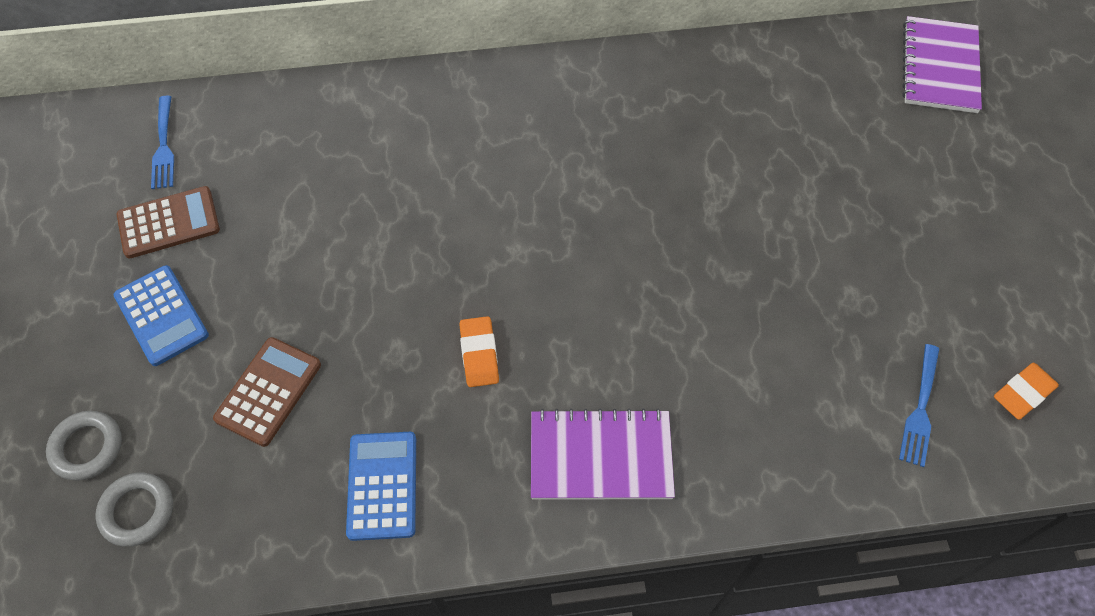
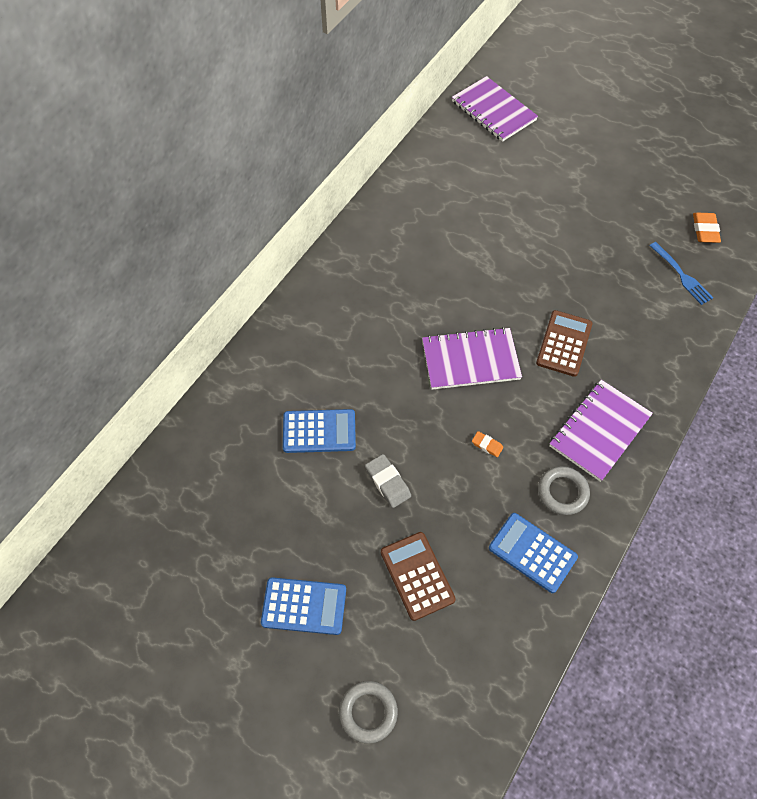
camera: 50 degrees left, 0 degrees up
(137, 511) = (441, 706): grey ring -> grey ring (562, 492)
(163, 145) = (161, 523): blue fork -> none
(169, 223) = (232, 558): brown calculator -> brown calculator (564, 343)
(355, 293) = (388, 482): none -> grey eraser
(363, 196) = (319, 431): none -> blue calculator
(479, 354) = (487, 445): orange eraser -> orange eraser, size x0.60
(573, 268) = (470, 360): none -> purple notebook

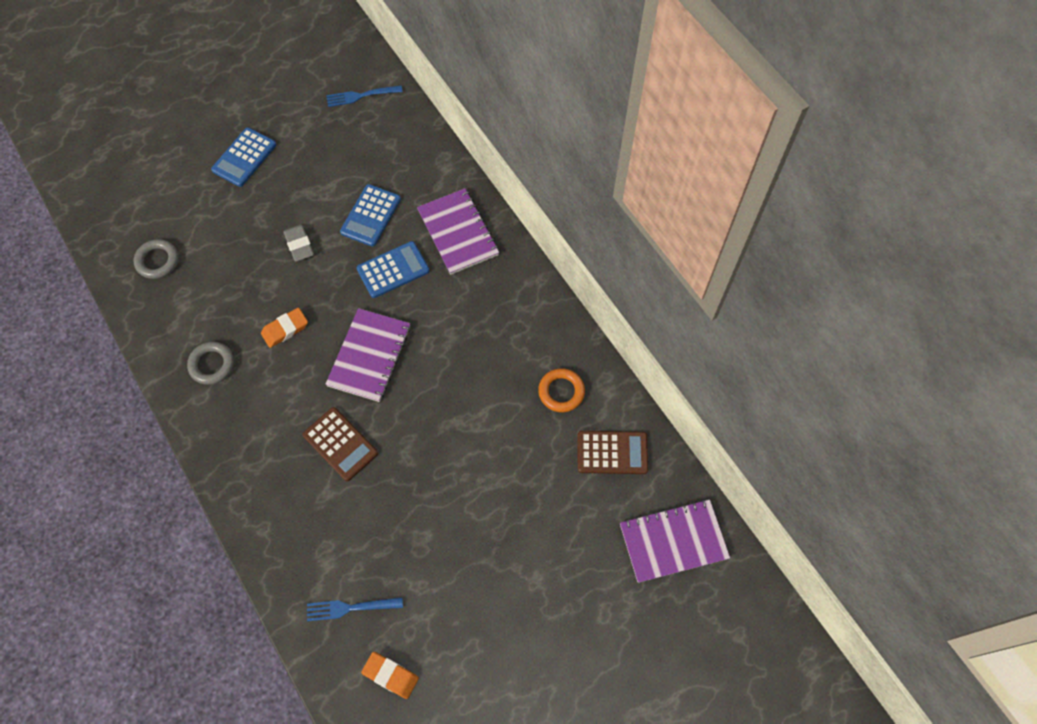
camera: 115 degrees right, 5 degrees up
(161, 519) = (361, 95): none -> blue fork
(368, 712) = (153, 168): grey ring -> grey ring (157, 261)
(388, 482) = (299, 245): grey eraser -> grey eraser turned 75 degrees clockwise
(417, 575) = (218, 233): brown calculator -> brown calculator (612, 453)
(419, 211) = (561, 392): none -> orange ring
(487, 445) = (285, 329): orange eraser -> orange eraser, size x1.66
(532, 552) = (182, 317): blue calculator -> blue calculator (393, 270)
(599, 431) = (242, 424): purple notebook -> purple notebook (458, 233)

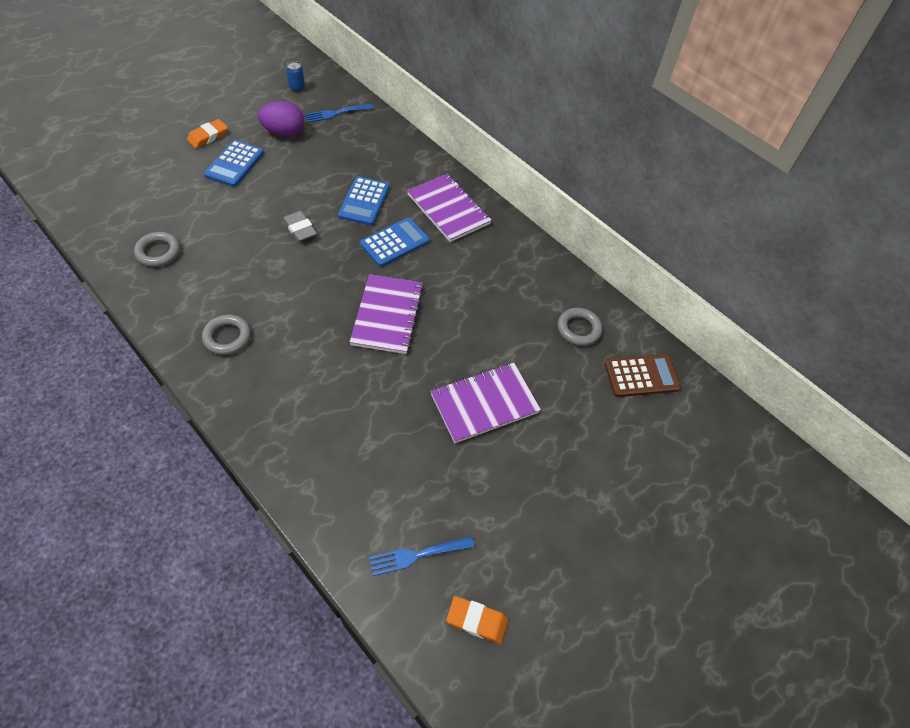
camera: 15 degrees left, 10 degrees down
(285, 329) = (298, 300): orange eraser -> orange eraser (208, 136)
(301, 119) = (284, 132): none -> purple egg
(324, 57) = (297, 87): none -> blue can
(340, 444) = (374, 396): brown calculator -> none
(561, 392) = (578, 329): orange ring -> grey ring
(673, 541) = (724, 448): purple notebook -> purple notebook (484, 404)

